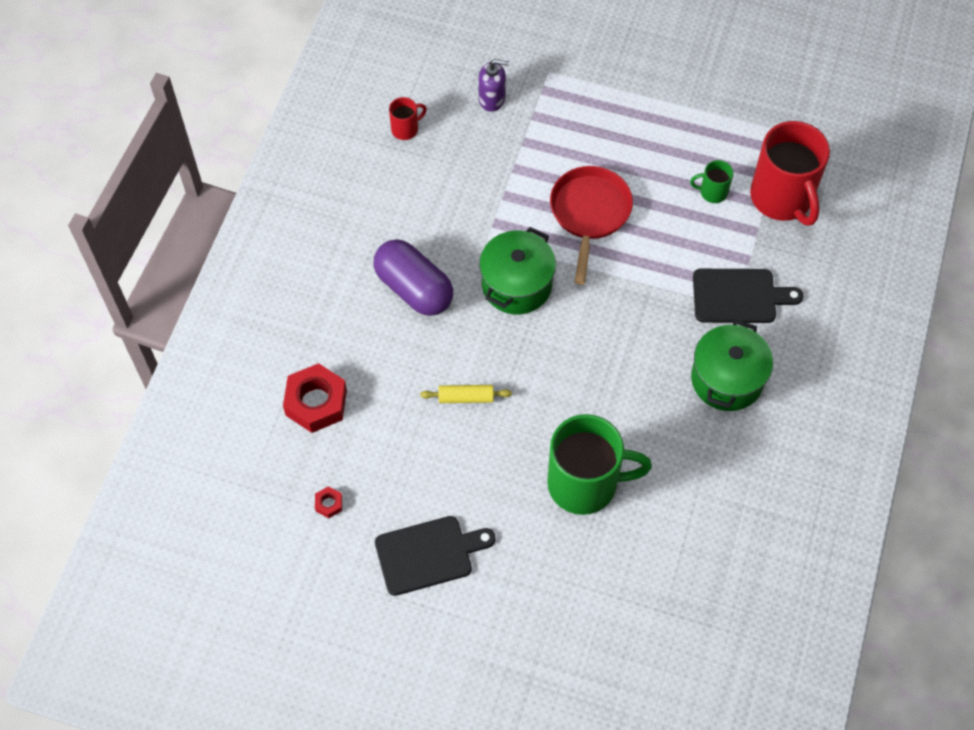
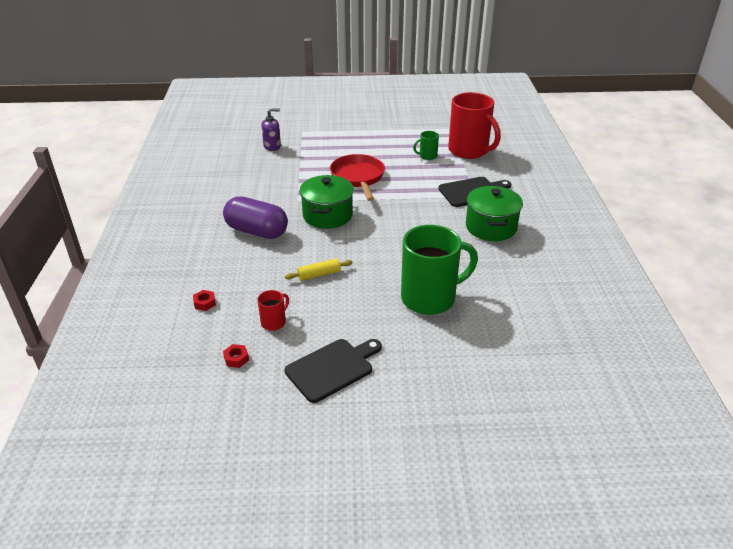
camera: 20 degrees left, 25 degrees down
(316, 402) = (204, 303): red nut -> red nut, size x0.44
(406, 129) = (221, 167): red mug -> red mug (274, 322)

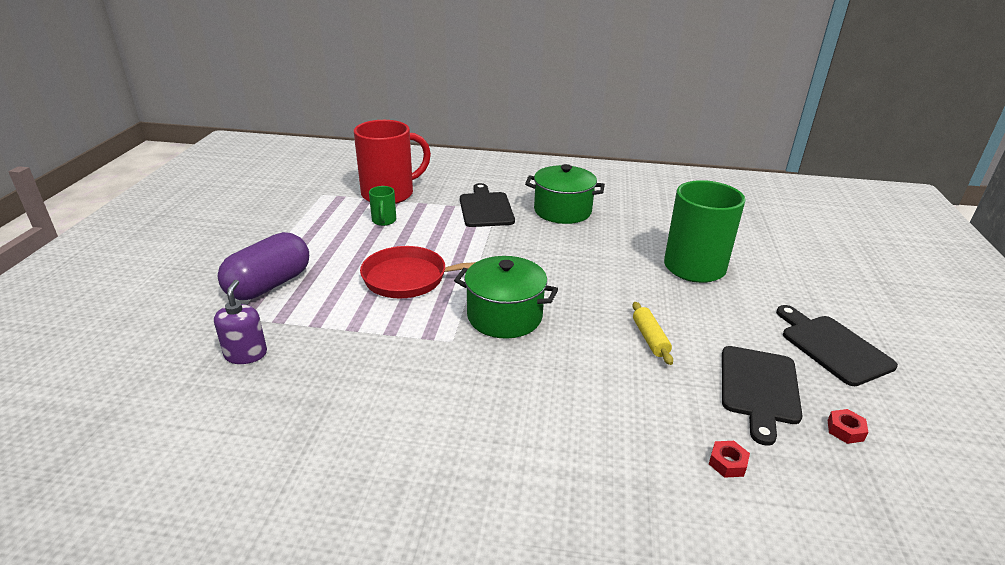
camera: 80 degrees left, 5 degrees down
(257, 231) = (530, 392): purple capsule -> purple capsule (269, 285)
(274, 322) = (759, 388): red mug -> black cutting board

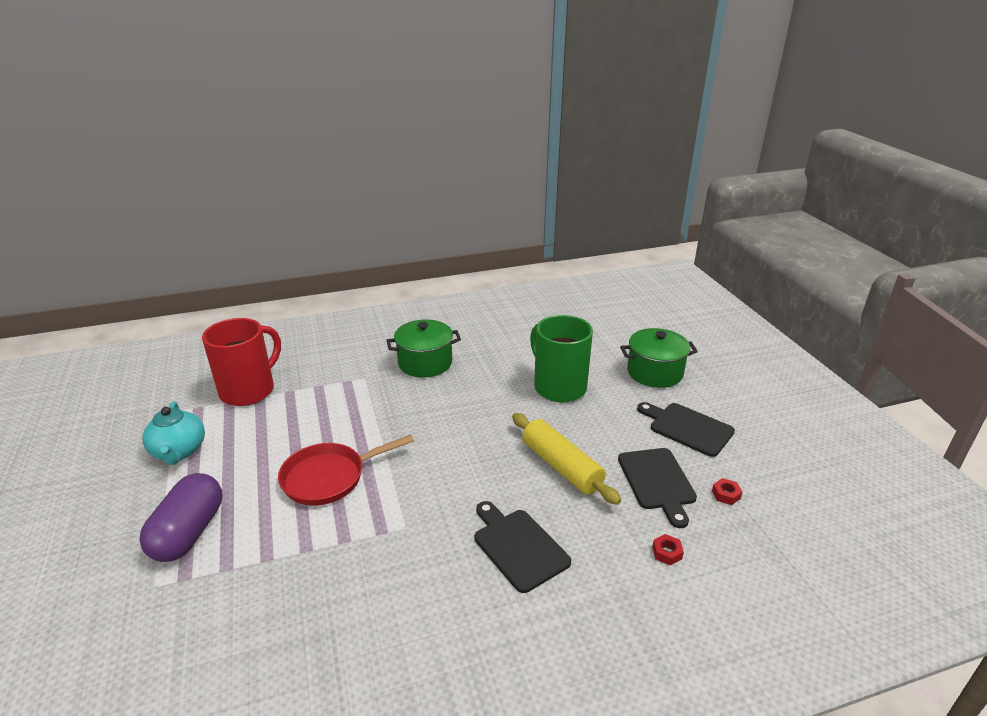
camera: 25 degrees left, 0 degrees up
(246, 354) = (216, 615): purple soap dispenser -> none
(304, 223) = (179, 451): none -> turquoise teapot
(384, 221) = (263, 423): green mug -> none
(485, 208) = (354, 380): black cutting board -> black cutting board (518, 546)
(504, 316) = (436, 487): green pot -> green pot (654, 372)
(650, 338) = (561, 466): yellow rolling pin -> yellow rolling pin, size x1.88

